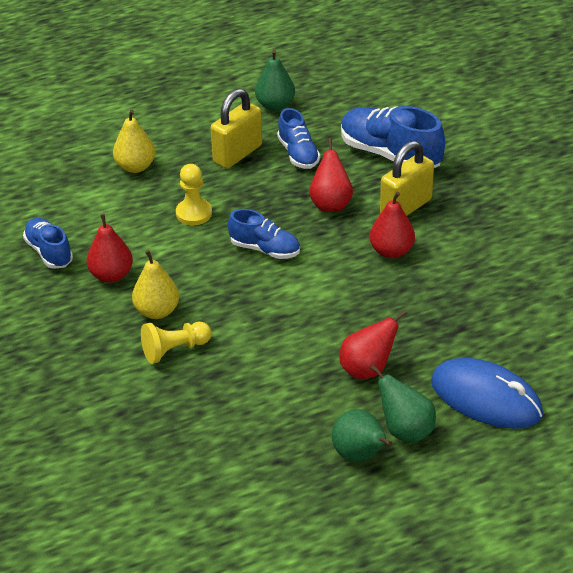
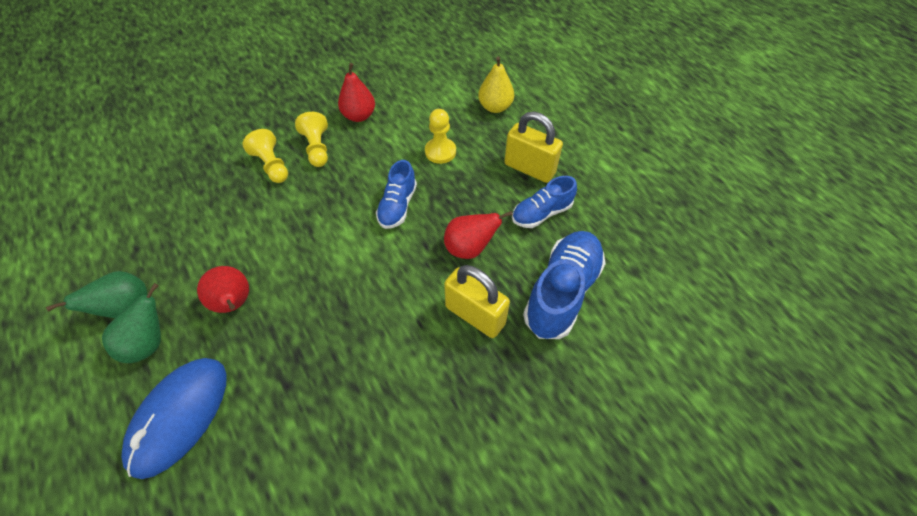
camera: 80 degrees right, 15 degrees up
(49, 252) = (383, 79): blue shoe -> none
(157, 311) = (317, 148): yellow pear -> yellow pawn
(275, 105) = (613, 186): green pear -> none
(391, 251) = (403, 308): red pear -> none

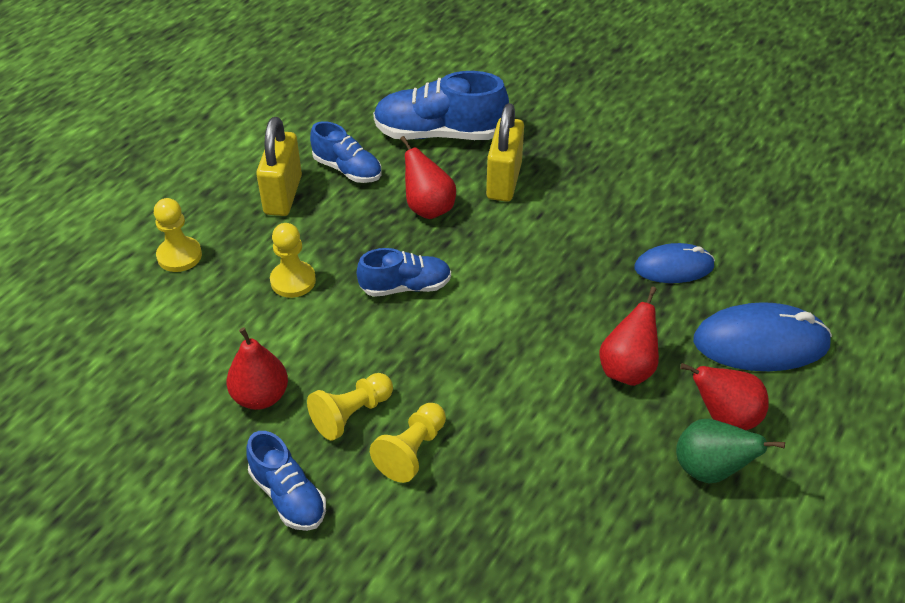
camera: 115 degrees left, 10 degrees down
(149, 343) = (725, 417): green pear -> red pear
(288, 111) = (288, 496): none -> blue shoe
(297, 397) = (673, 267): none -> blue mouse
(495, 107) = (179, 256): yellow pear -> yellow pawn

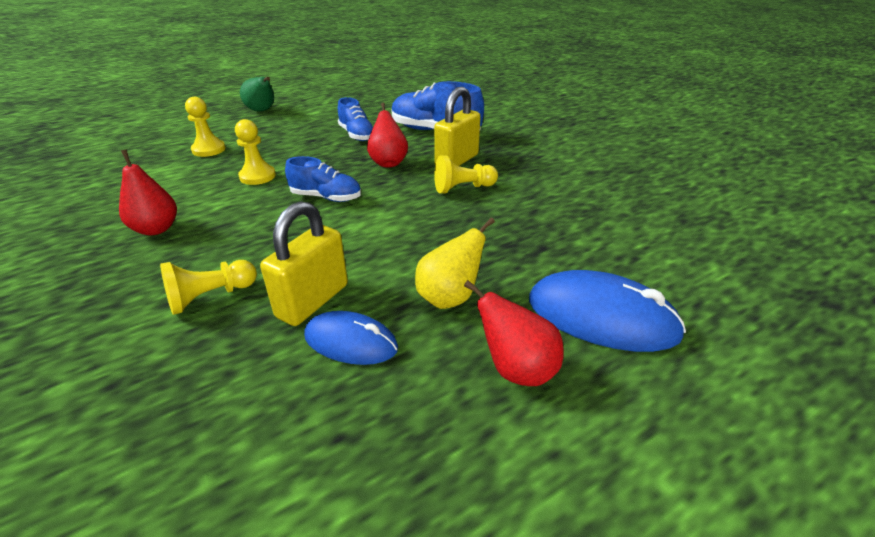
camera: 25 degrees right, 10 degrees down
(283, 195) = (303, 137): yellow padlock -> yellow padlock (313, 301)
(288, 496) = (89, 295): blue shoe -> none
(351, 414) = (199, 258): yellow pawn -> yellow pawn (463, 188)
(627, 369) = (449, 297): red pear -> yellow pear
(673, 267) = (553, 239): blue mouse -> blue mouse (351, 342)
(710, 470) = (462, 413): green pear -> green pear (262, 111)

